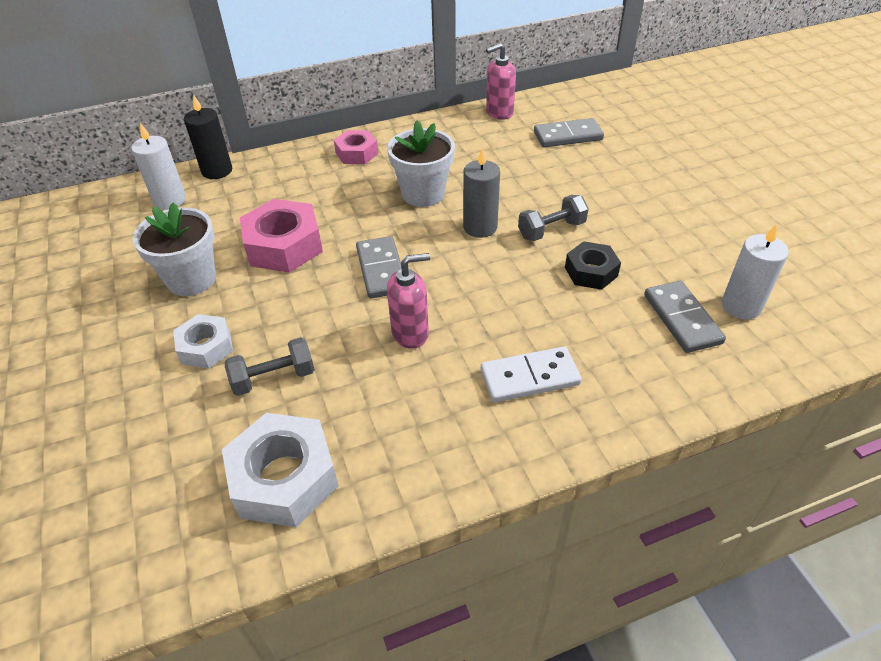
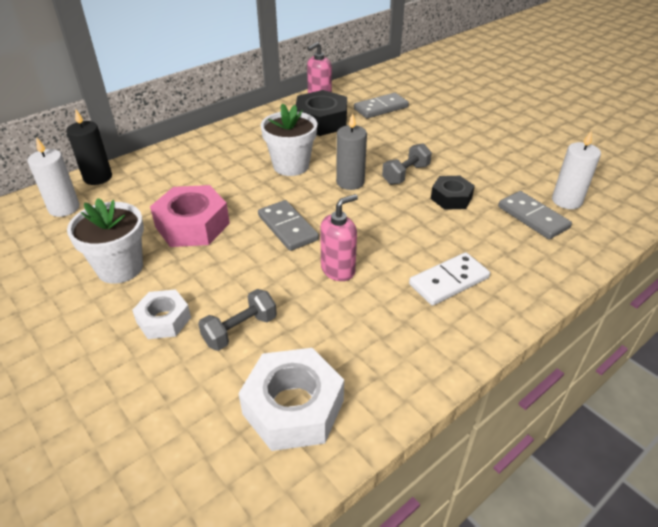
camera: 20 degrees left, 5 degrees down
(356, 153) = (218, 145): pink nut -> none
(487, 142) = (321, 121): none -> black nut

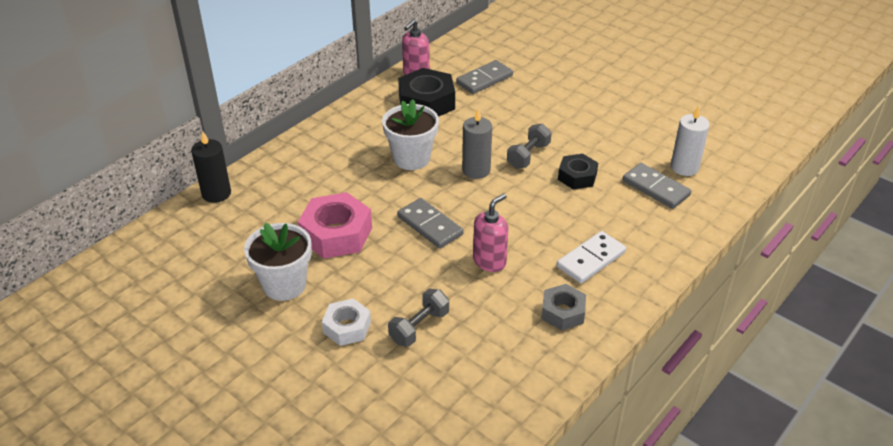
camera: 10 degrees left, 0 degrees up
(64, 208) = (198, 231): white candle -> none
(293, 407) = (486, 383): white nut -> none
(404, 335) = (563, 312): none -> grey nut

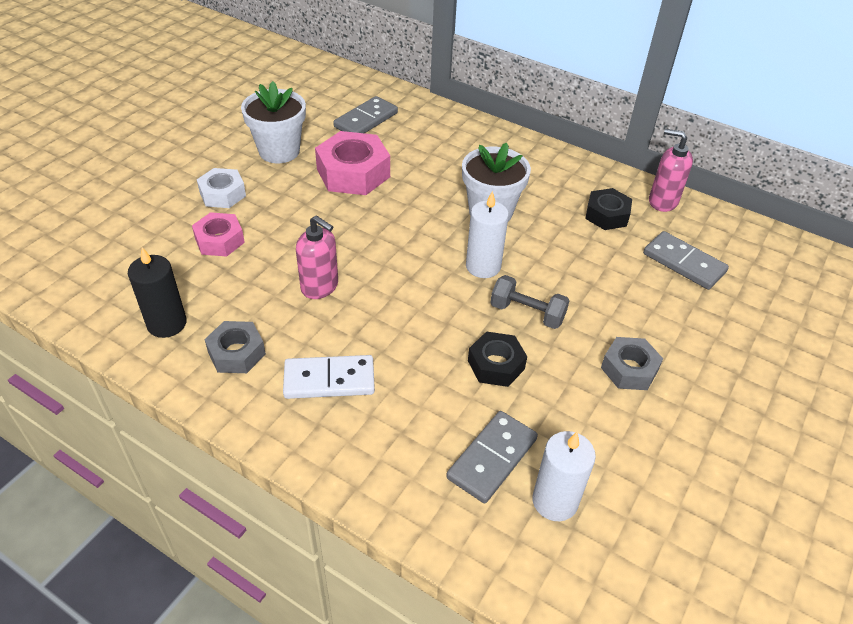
camera: 80 degrees right, 5 degrees up
(216, 193) = (401, 97): black candle -> black candle (167, 323)
(419, 327) = (219, 240): grey dumbbell -> pink nut
(426, 102) = (607, 215): black nut -> black nut, size x0.61
(429, 225) = (375, 235): grey domino -> grey domino (366, 120)
(476, 170) = (483, 266): grey candle -> white candle
(581, 121) = (629, 369): none -> grey nut
(591, 259) = (329, 379): white domino -> white domino turned 45 degrees counterclockwise

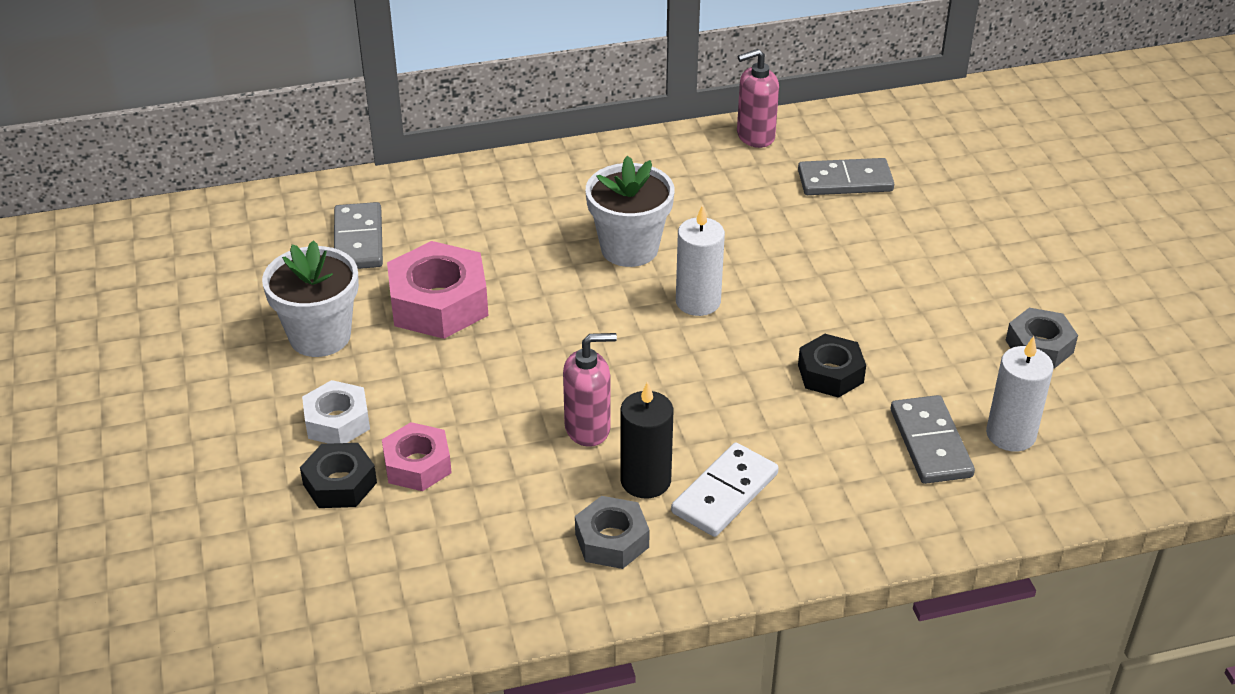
camera: 45 degrees left, 5 degrees down
(167, 323) = (503, 573): black candle -> black candle (645, 480)
(527, 313) = (791, 314): grey dumbbell -> none
(607, 215) = (729, 181): black nut -> black nut (340, 484)
(629, 369) = (925, 299): grey nut -> grey nut (1039, 346)

